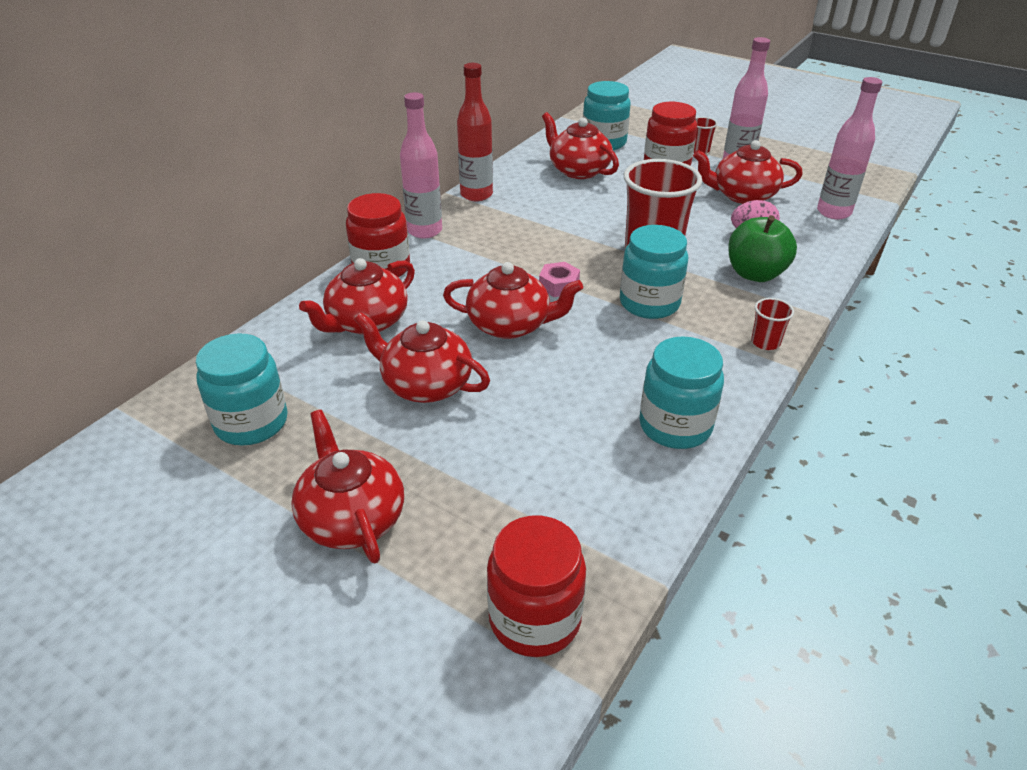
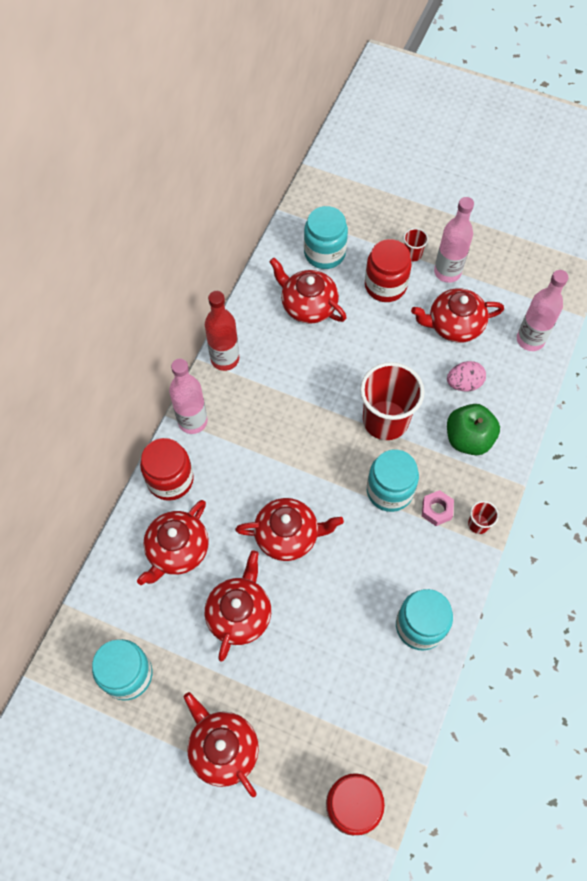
camera: 10 degrees left, 25 degrees up
(425, 384) = (239, 613): red teapot -> red teapot turned 90 degrees clockwise
(559, 285) = (317, 479): pink nut -> pink nut (436, 510)

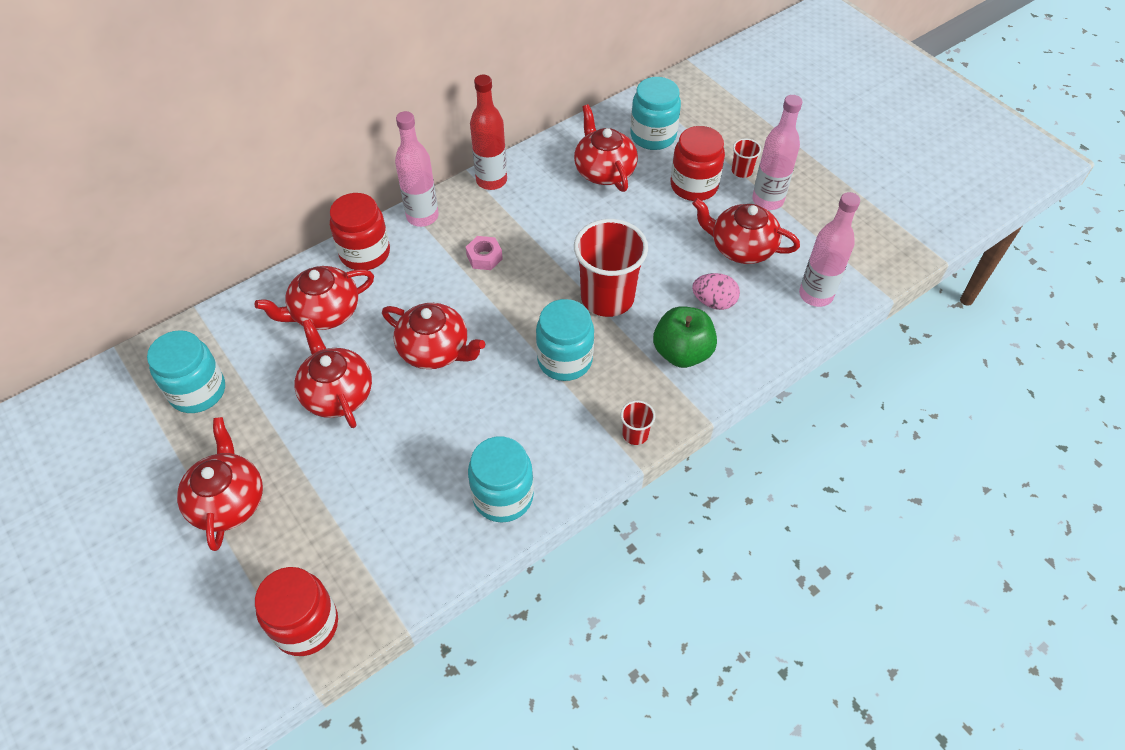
camera: 30 degrees right, 10 degrees down
(239, 613) = (337, 393): red teapot -> red teapot turned 75 degrees counterclockwise
(436, 510) = (600, 400): pink nut -> pink nut (484, 257)

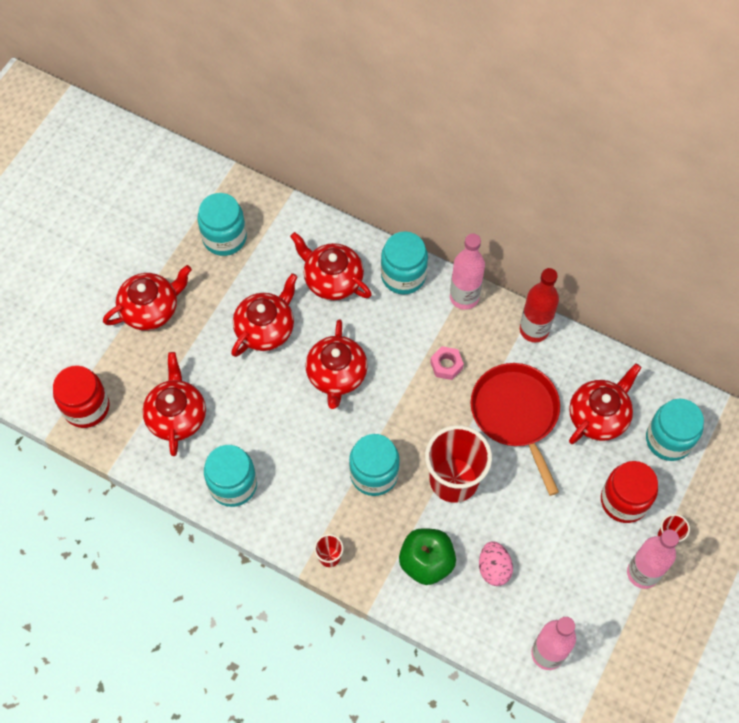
camera: 65 degrees right, 10 degrees up
(365, 253) = (403, 276): red jar -> turquoise jar
(567, 225) = (516, 414): none -> red pan
(741, 247) = (570, 569): red teapot -> red teapot (177, 415)

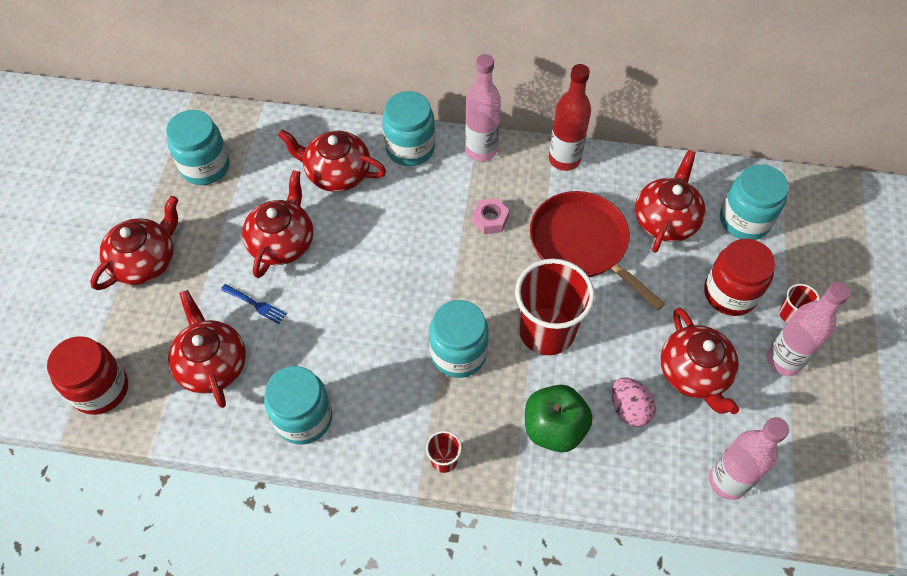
camera: 20 degrees left, 5 degrees down
(226, 376) = (255, 304): none -> blue fork
(336, 375) = (377, 265): red teapot -> red teapot (694, 373)

